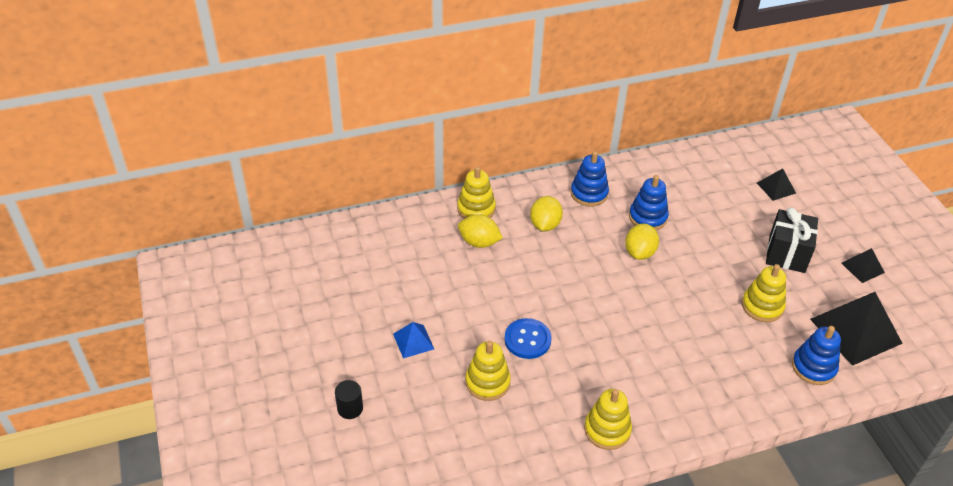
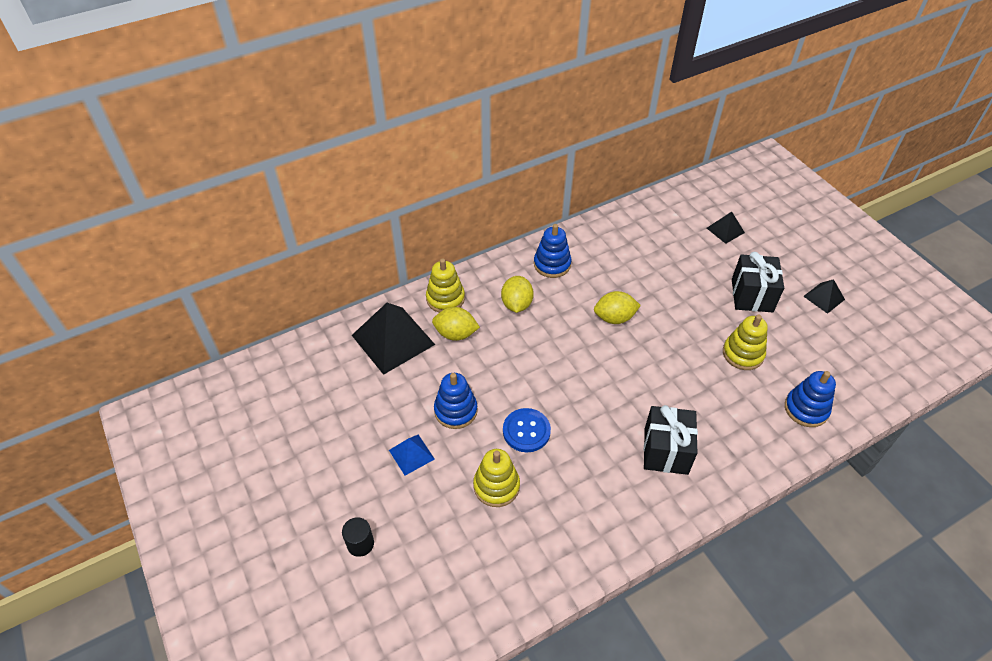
camera: 10 degrees left, 5 degrees up
(607, 430) = (627, 515): yellow stacking toy -> none
(639, 252) = (614, 318): yellow lemon -> yellow lemon turned 75 degrees clockwise
(648, 217) = (613, 280): blue stacking toy -> blue stacking toy (455, 410)
(660, 380) = (666, 451): none -> black gift
(855, 331) = (834, 364): black pyramid -> black pyramid (393, 339)

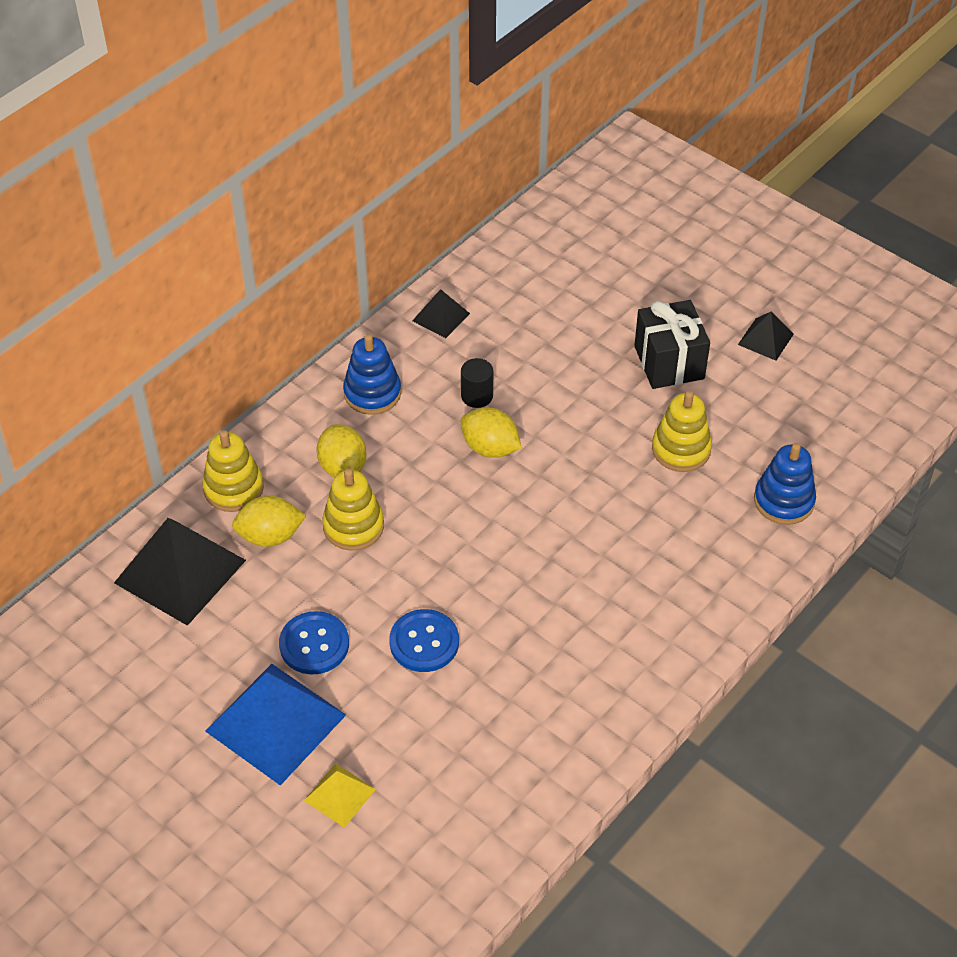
camera: 20 degrees left, 0 degrees up
(360, 543) = (254, 861): black cylinder -> black cylinder (477, 396)
(411, 454) = (276, 723): blue pyramid -> blue pyramid, size x2.00
(433, 517) = (339, 795): none -> yellow pyramid
(455, 410) = (314, 644): blue stacking toy -> blue button
(496, 486) = (411, 727): yellow stacking toy -> yellow stacking toy (353, 526)
(614, 318) = (490, 448): yellow lemon -> yellow lemon turned 60 degrees clockwise
(666, 451) = (620, 611): black gift -> none
(725, 230) = (604, 274): black pyramid -> black pyramid (441, 317)

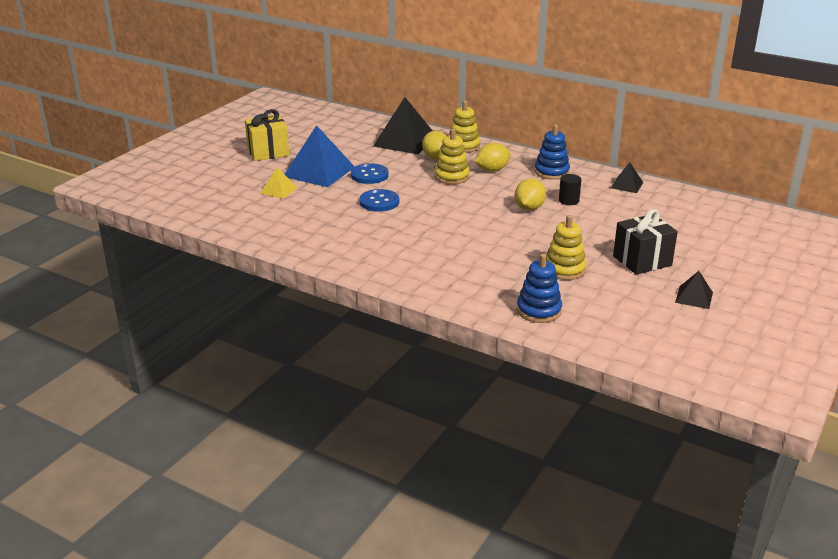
camera: 80 degrees right, 20 degrees down
(158, 806) = (268, 152): none -> yellow gift

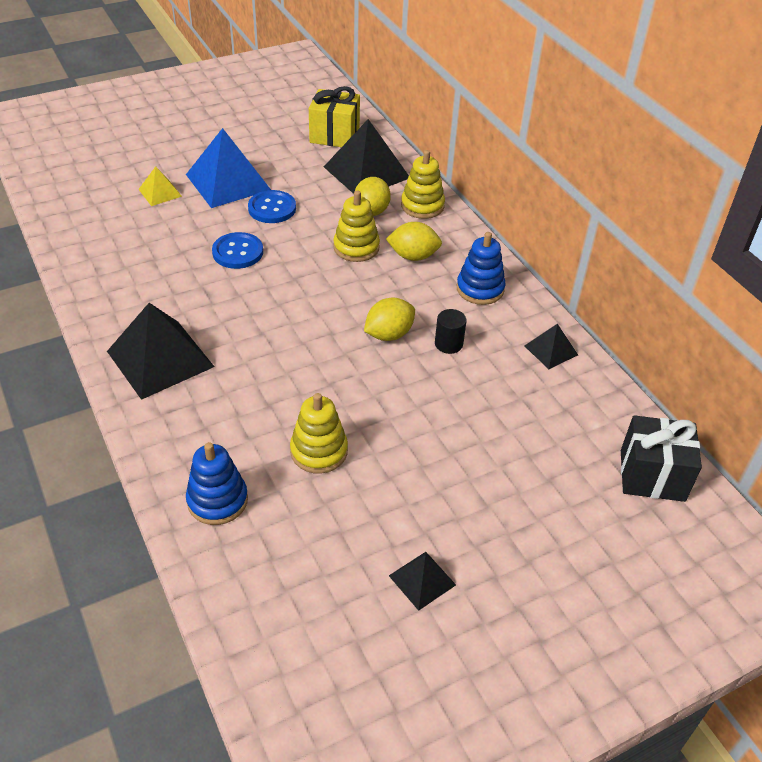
camera: 30 degrees right, 15 degrees up
(268, 152) = (210, 134): yellow gift -> yellow gift (334, 135)
(406, 265) = (160, 359): none -> black pyramid
(642, 261) = (427, 485): black gift -> black gift (652, 475)

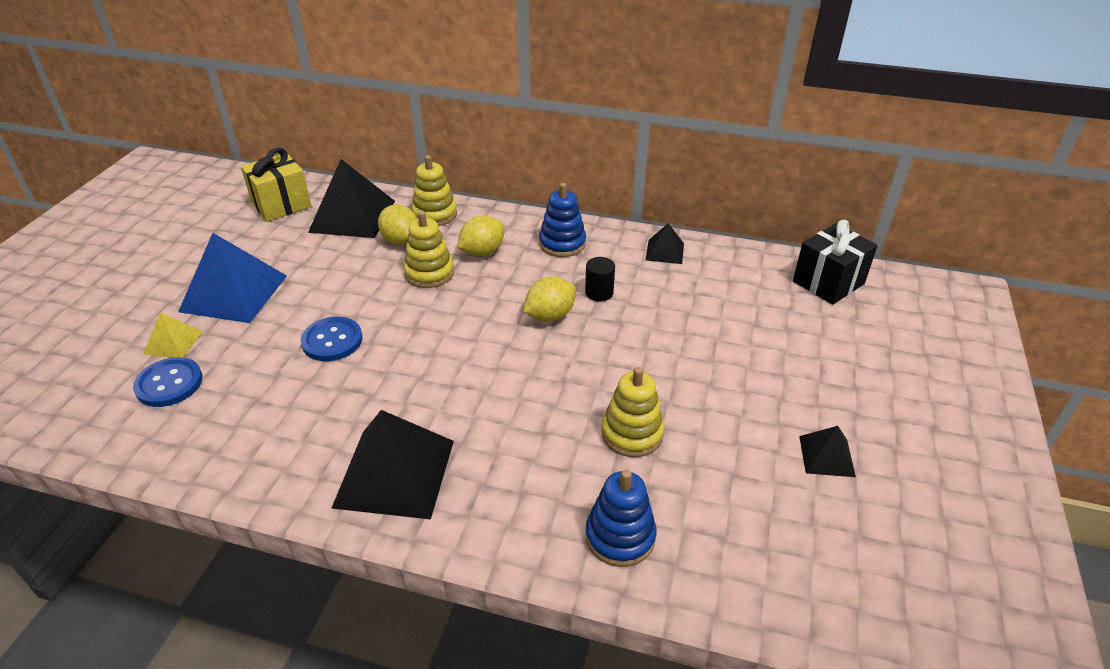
camera: 45 degrees left, 5 degrees down
(272, 208) = (310, 289): blue button -> blue button (169, 384)
(389, 334) = (550, 316): yellow lemon -> yellow lemon turned 45 degrees clockwise

